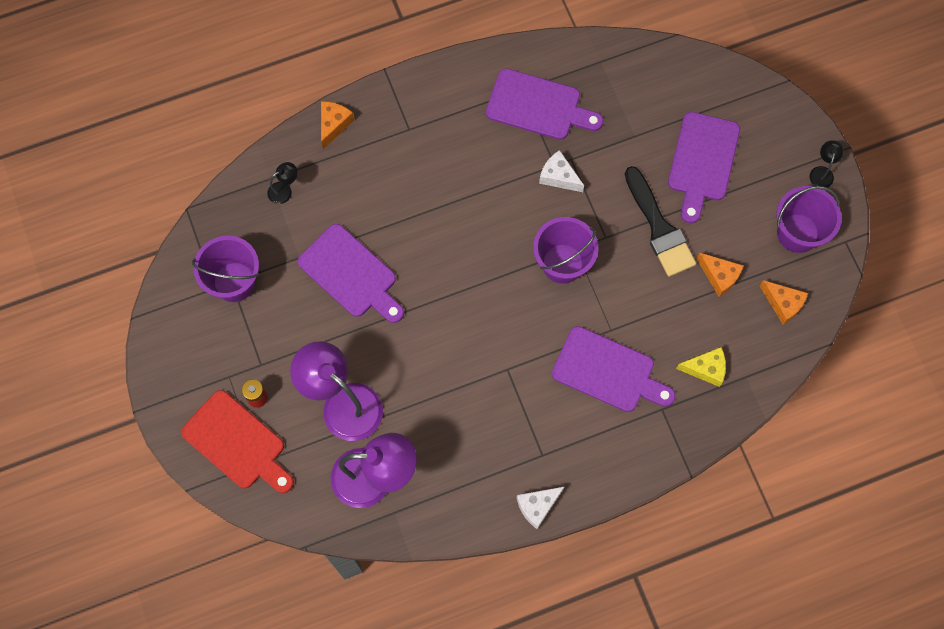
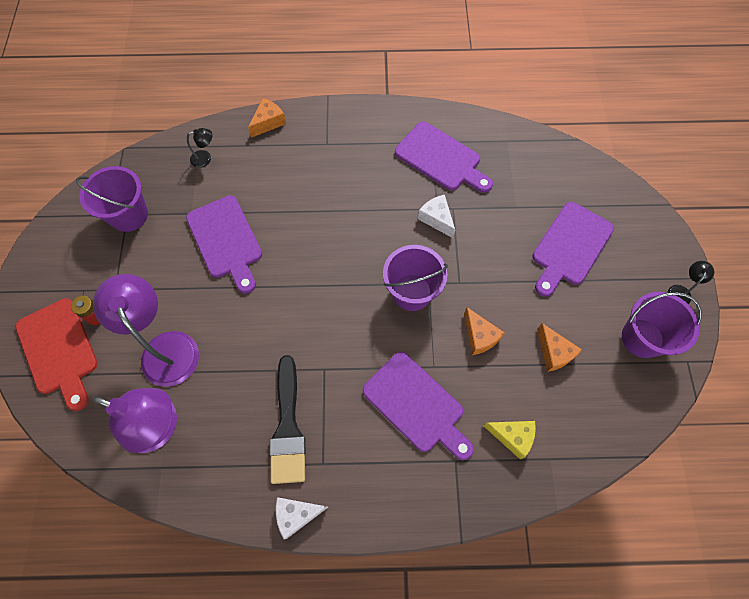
camera: 20 degrees right, 5 degrees down
(659, 227) = (511, 290): black brush -> black brush (288, 427)
(783, 304) = (609, 400): orange cheese -> orange cheese (479, 336)

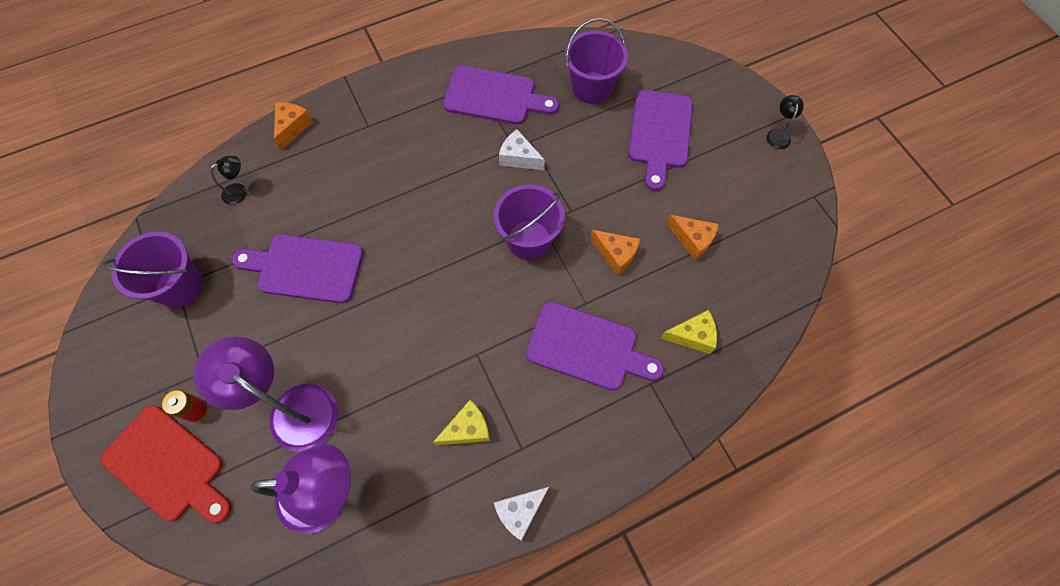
camera: 25 degrees left, 0 degrees up
(226, 240) = (305, 268): purple cutting board -> purple cutting board turned 150 degrees clockwise
(288, 427) = (467, 429): black brush -> yellow cheese
(642, 338) = (765, 192): purple bucket -> purple bucket (591, 88)

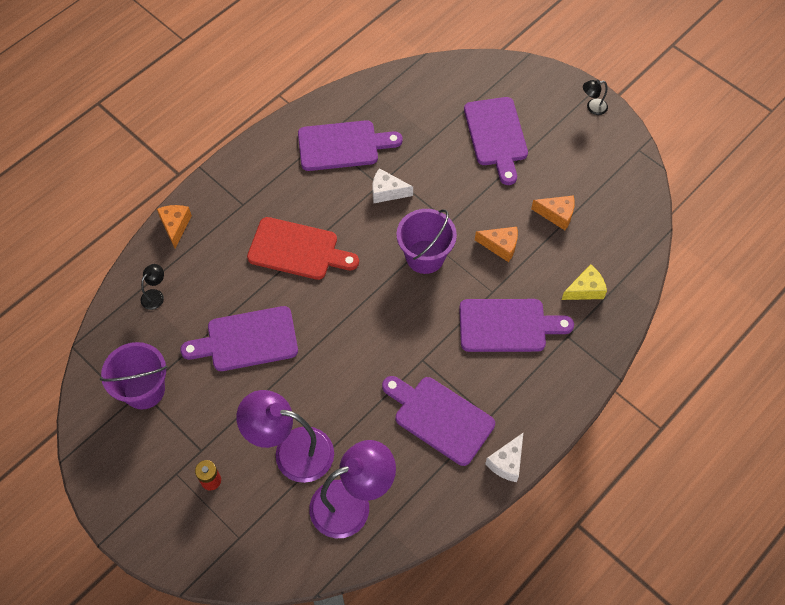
camera: 20 degrees left, 5 degrees down
(167, 466) = (210, 529): red cutting board -> red cutting board (297, 250)
(467, 429) = (440, 418): yellow cheese -> purple cutting board
(591, 88) = (423, 113): purple bucket -> none
(778, 134) = (592, 107): black lamp -> black lamp turned 90 degrees counterclockwise

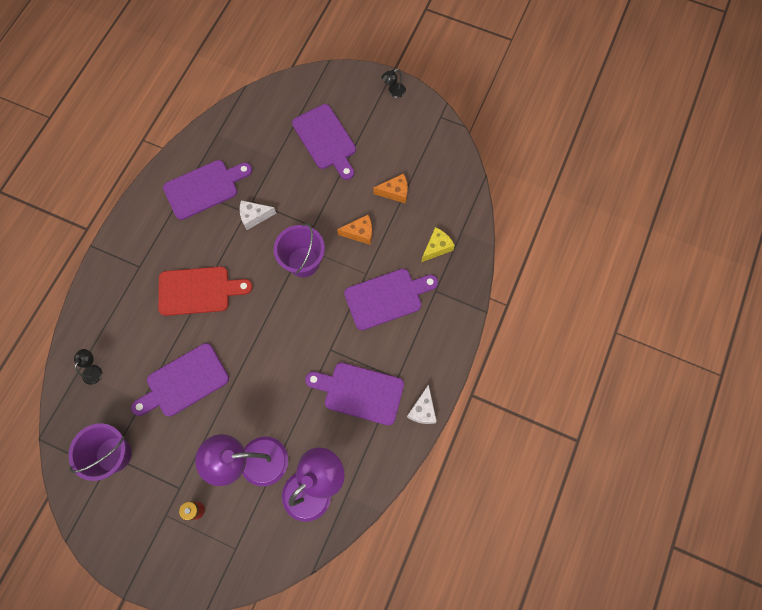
camera: 20 degrees left, 10 degrees up
(175, 226) = (89, 304): orange cheese -> none

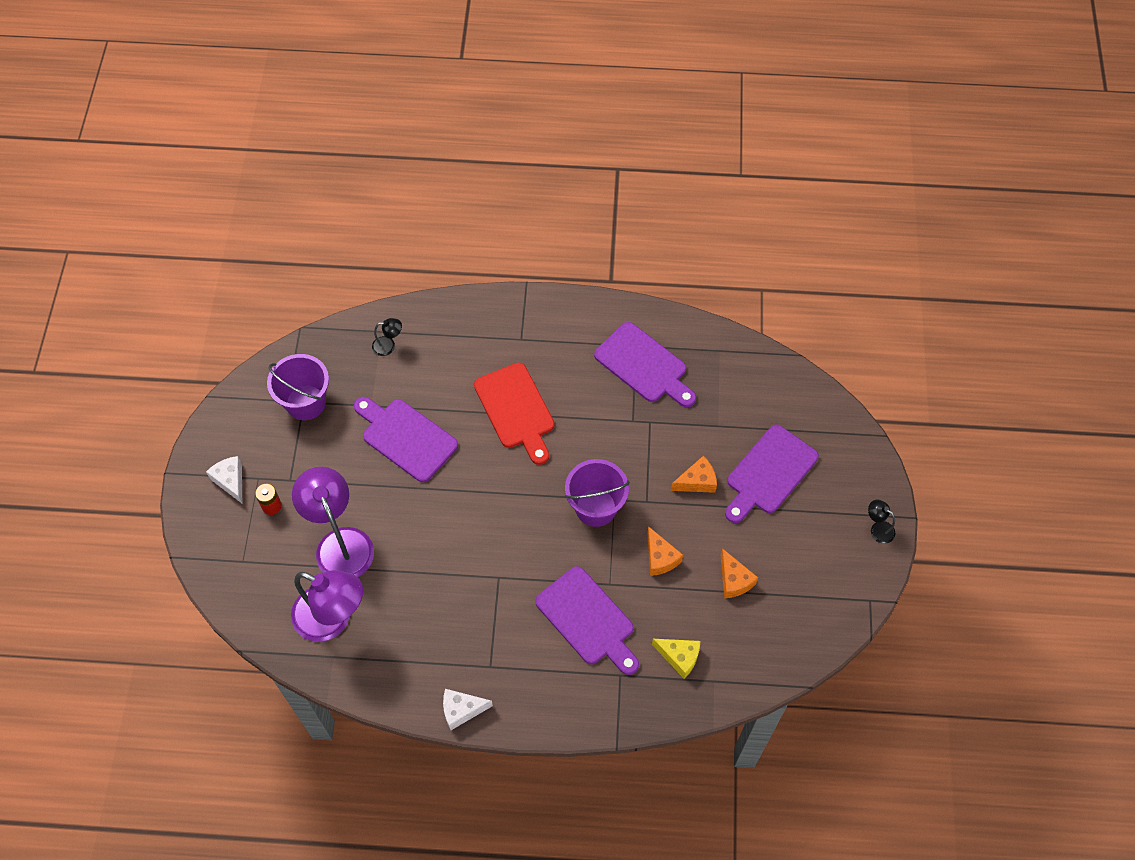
camera: 70 degrees right, 10 degrees down
(254, 216) = (631, 432): white cheese -> white cheese (230, 481)
(312, 187) = (697, 481): none -> orange cheese
(360, 392) = (458, 629): purple cutting board -> none

